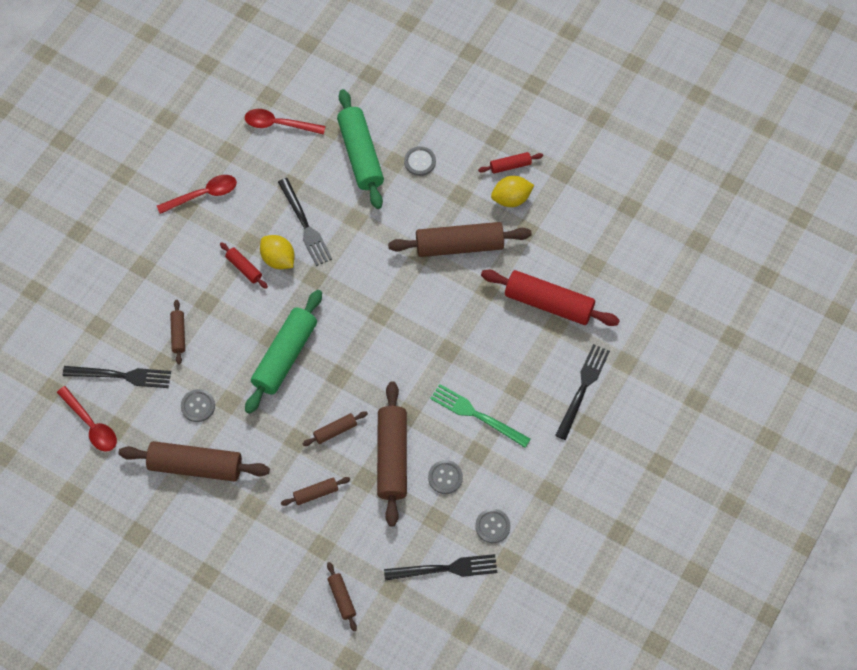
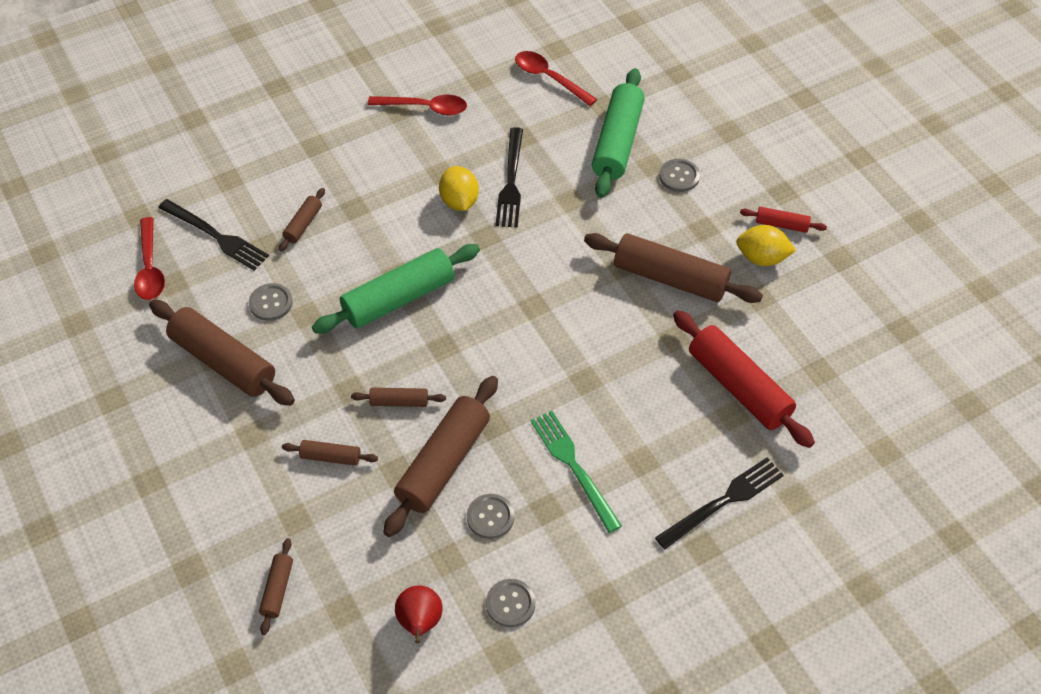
camera: 30 degrees right, 10 degrees down
(244, 268) = (417, 193): red rolling pin -> none
(445, 569) = (420, 622): black fork -> red pear

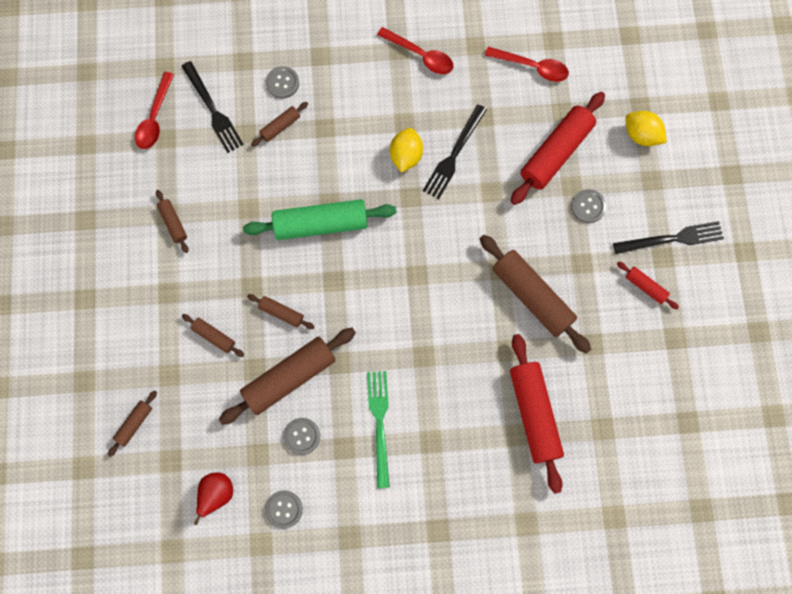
camera: 25 degrees right, 20 degrees up
(223, 362) = (173, 223): brown rolling pin -> brown rolling pin, size x0.48
(271, 303) = (227, 187): grey button -> grey button (282, 83)
(549, 78) = (532, 67): red spoon -> red spoon turned 135 degrees clockwise
(617, 142) = (555, 153): green rolling pin -> red rolling pin
(723, 502) = (471, 502): black fork -> black fork (672, 239)
(762, 258) = (613, 310): yellow lemon -> yellow lemon (641, 135)

